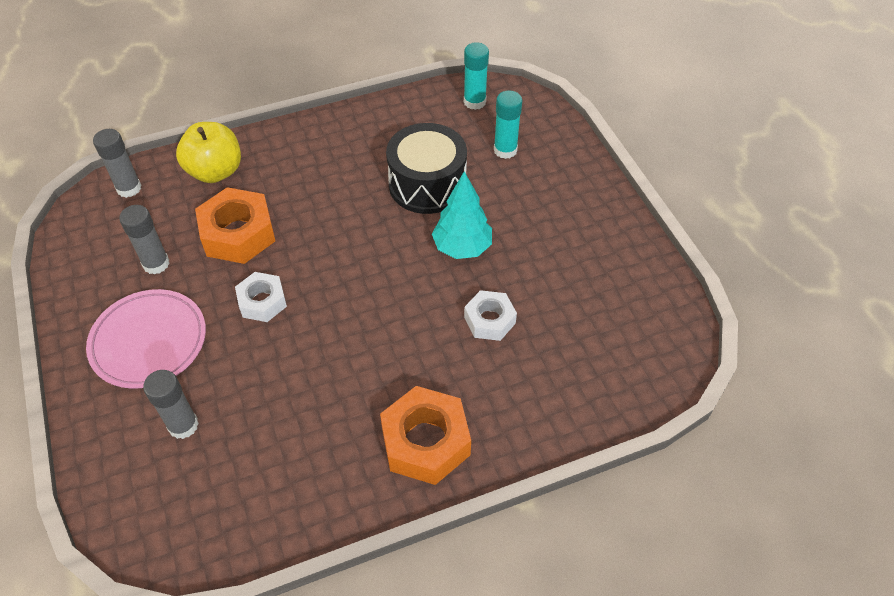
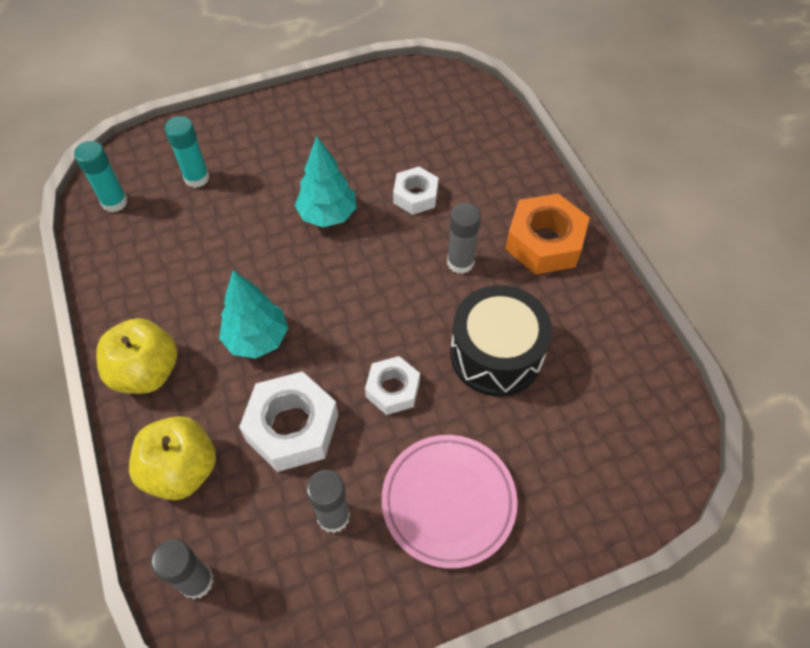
camera: 90 degrees left, 5 degrees up
(183, 425) = (550, 446): grey glue stick -> grey glue stick (460, 262)
(238, 234) = (292, 427): orange nut -> white nut
(302, 142) = (146, 372): none -> yellow apple
(325, 205) = (257, 339): none -> turquoise tree
(427, 184) = (237, 244): black drum -> black drum (496, 354)

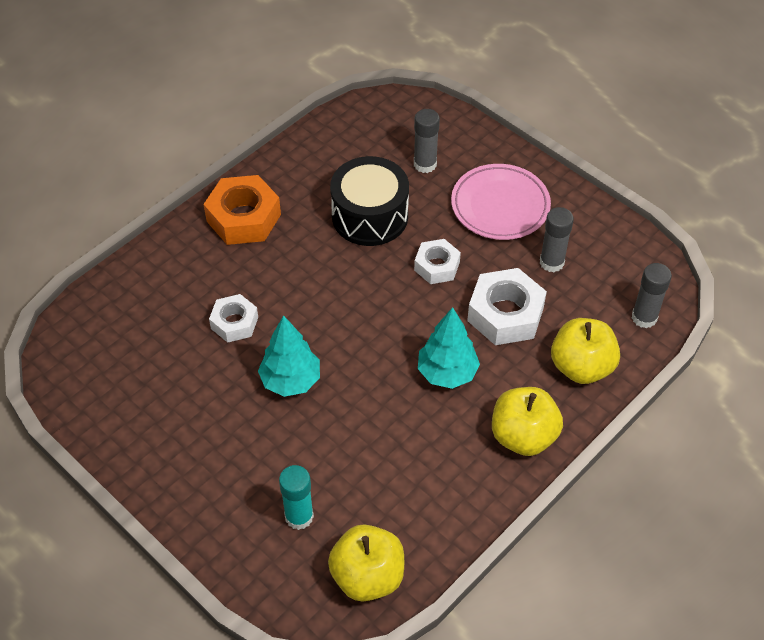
camera: 115 degrees left, 5 degrees down
(114, 202) = (367, 576): turquoise glue stick -> yellow apple
(460, 262) = (294, 265): grey glue stick -> grey glue stick (425, 164)

